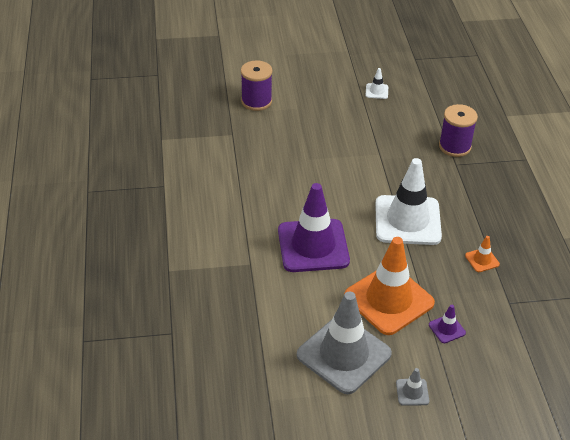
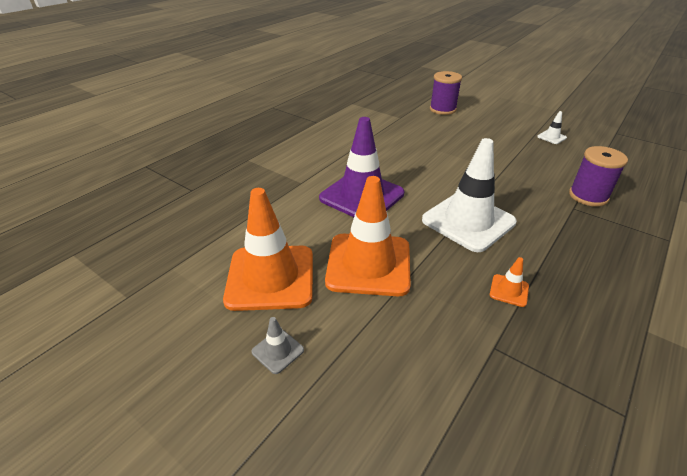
camera: 45 degrees right, 5 degrees down
(344, 354) = (270, 277): grey traffic cone -> orange traffic cone
(447, 329) = (390, 322): purple traffic cone -> none

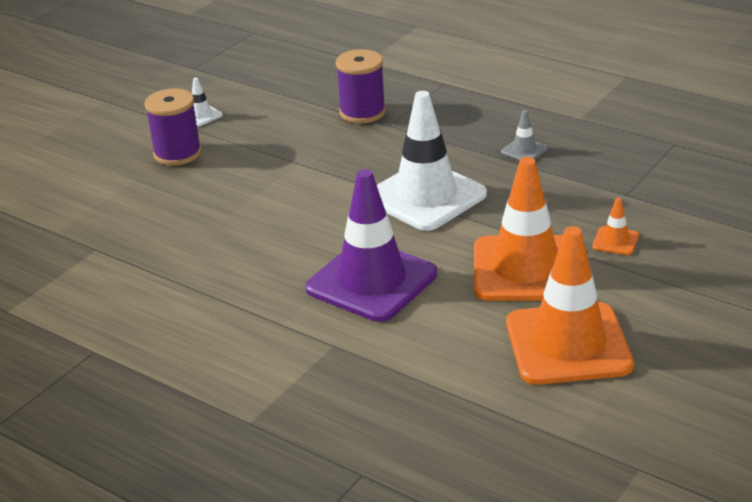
camera: 90 degrees left, 5 degrees down
(277, 351) = (679, 322): grey traffic cone -> grey traffic cone (524, 150)
(442, 109) = (72, 203): purple spool -> purple spool (177, 153)
(509, 290) = (546, 180): orange traffic cone -> orange traffic cone (615, 241)

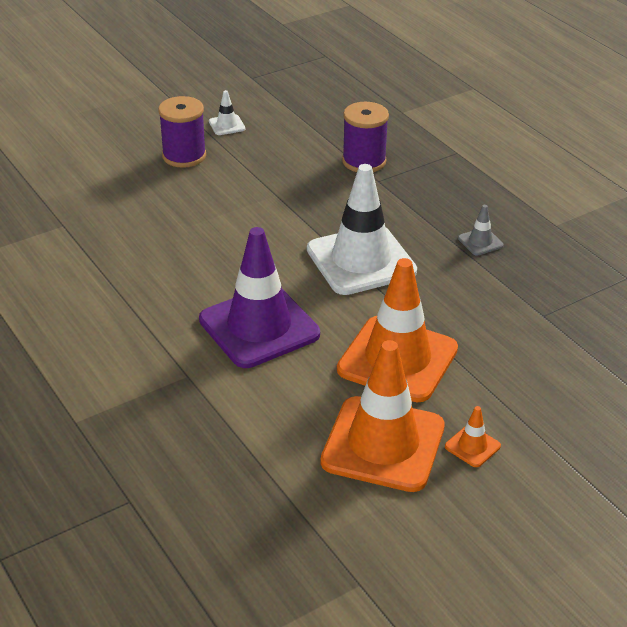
camera: 20 degrees right, 5 degrees up
(615, 241) = (498, 358): orange traffic cone -> orange traffic cone (472, 446)

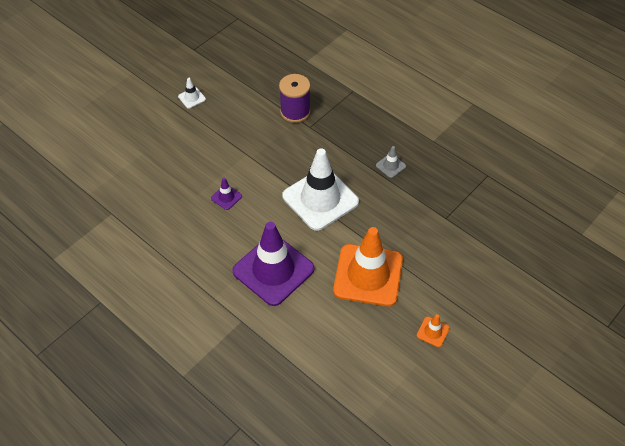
camera: 15 degrees left, 15 degrees up
(184, 156) = (172, 132): purple spool -> none
(227, 235) = (226, 197): none -> purple traffic cone
(383, 444) = (379, 344): orange traffic cone -> none

